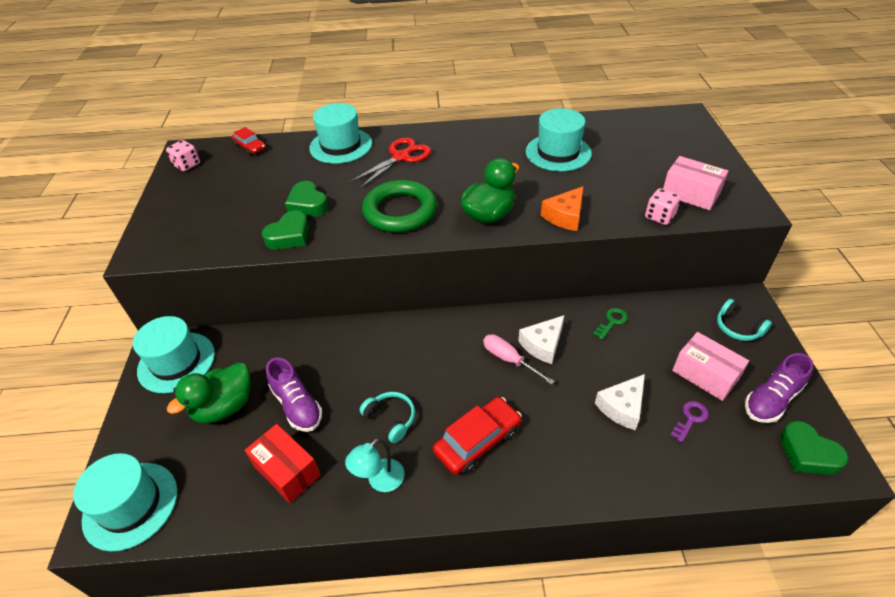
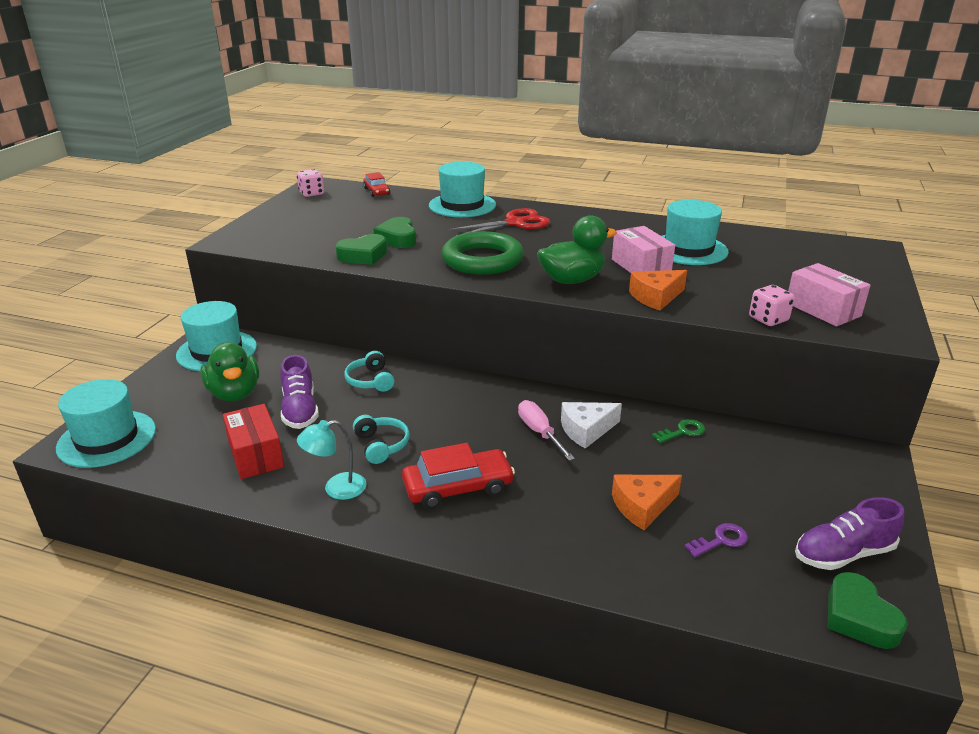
camera: 20 degrees right, 15 degrees down
(224, 407) = (234, 393): green duck -> green duck turned 90 degrees counterclockwise
(622, 407) = (642, 506): white cheese -> orange cheese
(705, 375) = (768, 507): pink box -> pink box (640, 267)
(738, 327) = (843, 477): turquoise headphones -> turquoise headphones (370, 381)

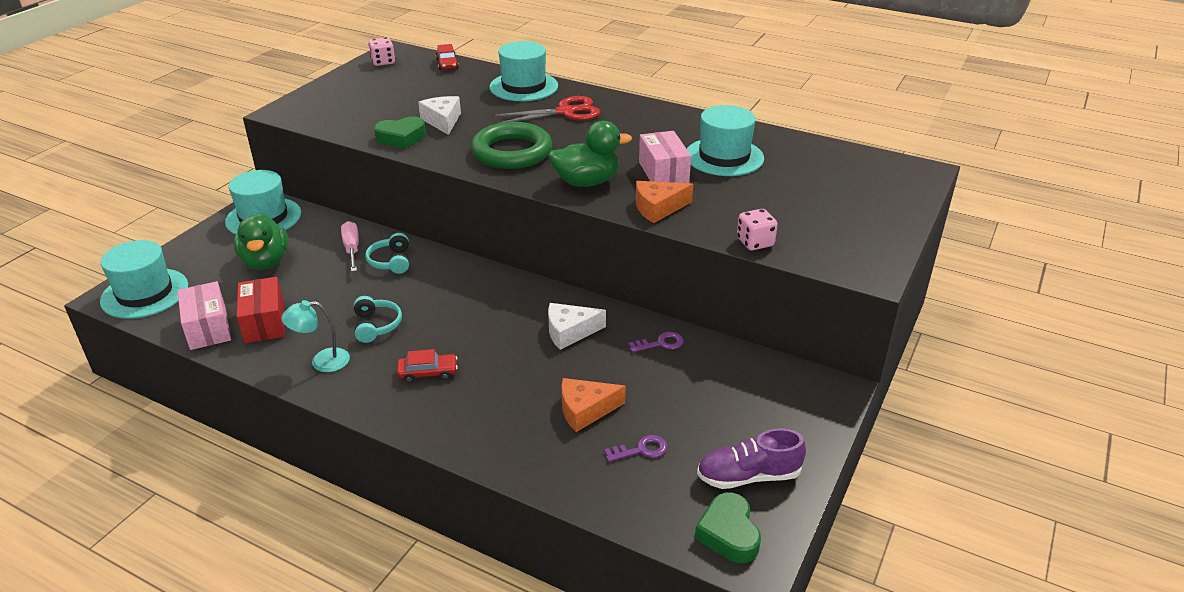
camera: 10 degrees right, 5 degrees up
(300, 410) = (317, 284): purple shoe -> none
(398, 238) = (442, 121): green heart -> white cheese
(458, 487) = (428, 373): red car -> red car, size x0.60
(539, 432) = (525, 329): pink screwdriver -> pink screwdriver (352, 249)
(682, 432) = (660, 343): green key -> purple key
(822, 309) = (817, 237): pink box -> pink box (208, 328)

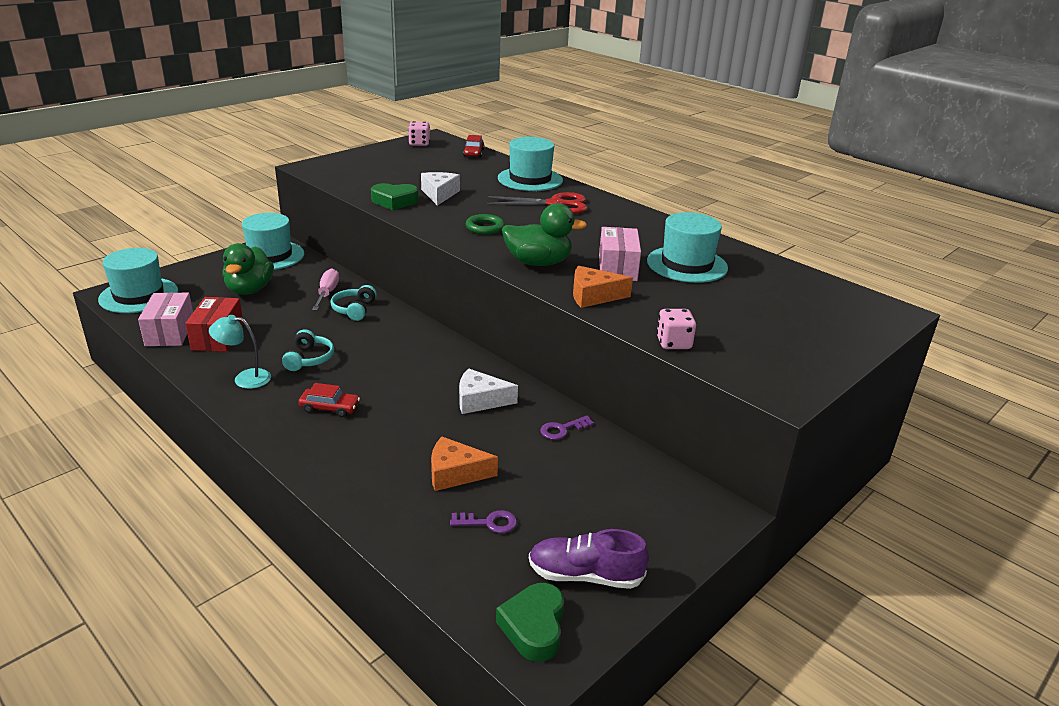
camera: 15 degrees right, 5 degrees down
(512, 152) = (485, 227): green ring -> green ring, size x0.50
(660, 343) = (562, 429): purple key -> purple key turned 150 degrees clockwise

